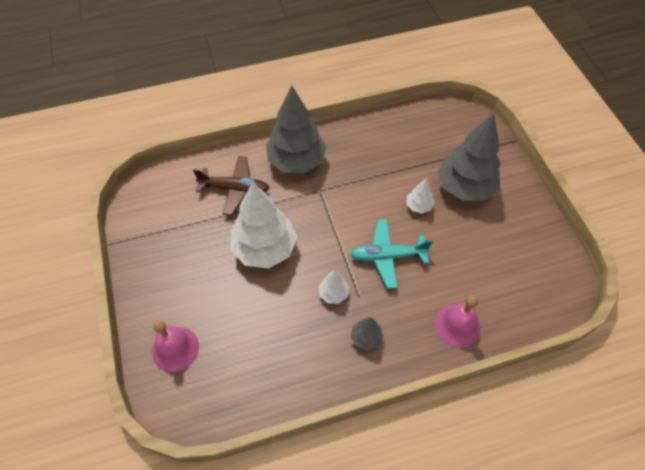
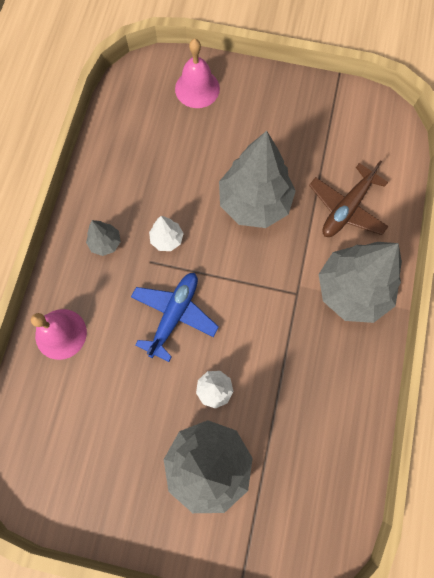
camera: 120 degrees right, 15 degrees up
(265, 248) = (254, 202): white tree -> grey tree
(387, 256) = (174, 315): turquoise plane -> blue plane

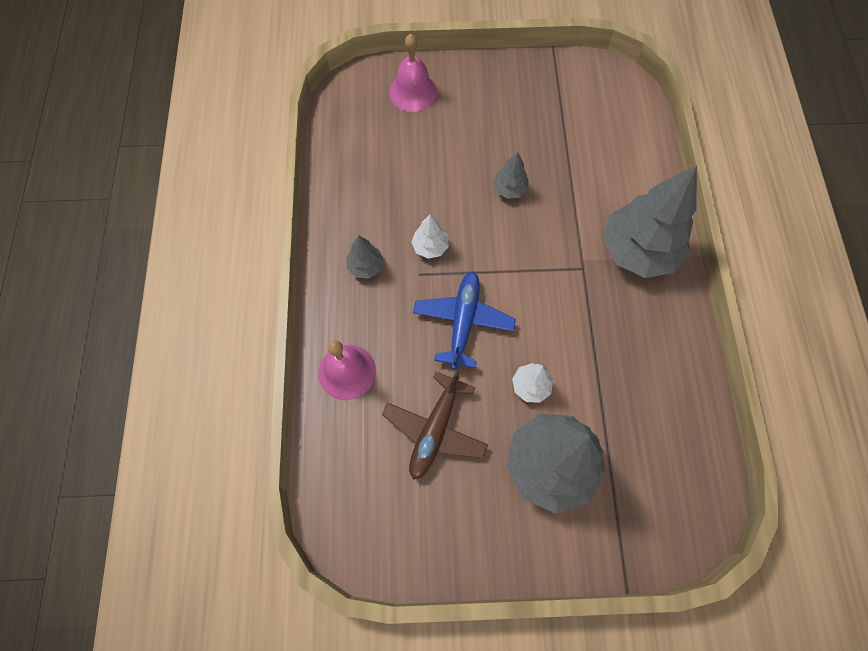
camera: 15 degrees left, 5 degrees down
(254, 202) = (509, 189): grey tree -> grey tree, size x0.45
(346, 208) = (604, 173): brown plane -> brown plane (435, 430)

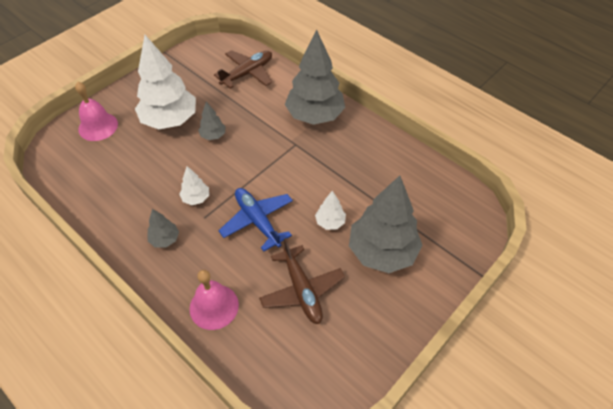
camera: 45 degrees left, 15 degrees down
(484, 137) = (170, 120): none -> white tree
(616, 140) = (248, 73): none -> brown plane

